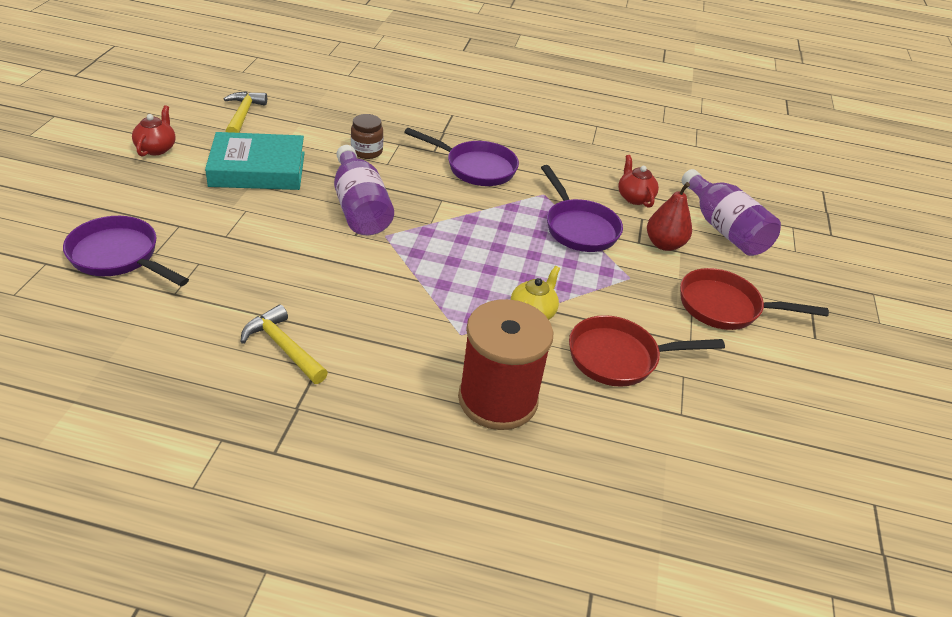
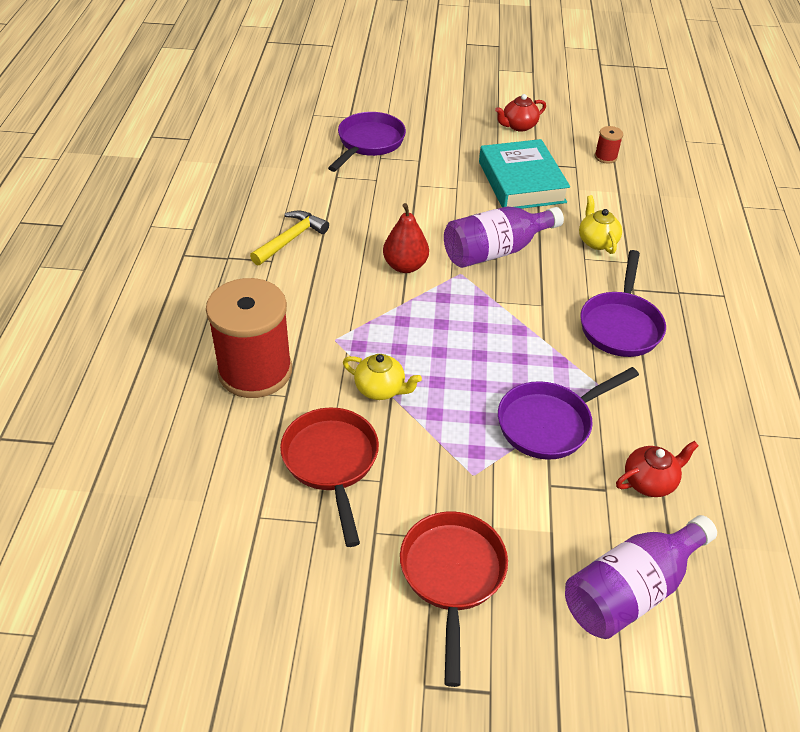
camera: 85 degrees right, 5 degrees up
(156, 148) = (518, 126): red teapot -> red teapot turned 150 degrees clockwise
(243, 115) = (605, 157): yellow hammer -> red spool
(366, 151) = (597, 241): brown jar -> yellow teapot
(664, 244) = (558, 512): red pear -> red pear (405, 266)

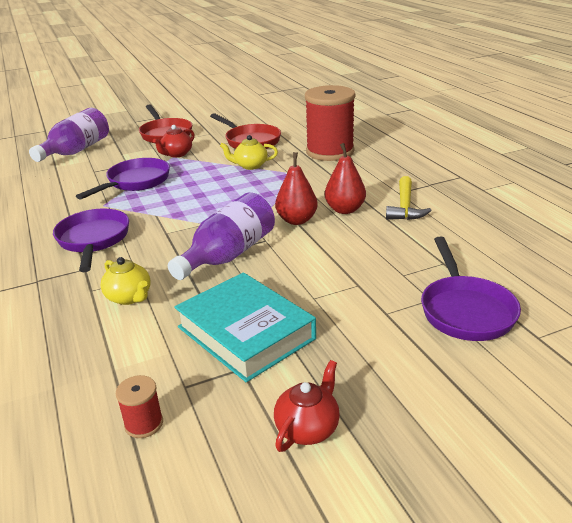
camera: 155 degrees right, 15 degrees down
(348, 260) = (345, 209): none -> red pear
(649, 481) = (67, 179): red teapot -> red teapot (177, 154)

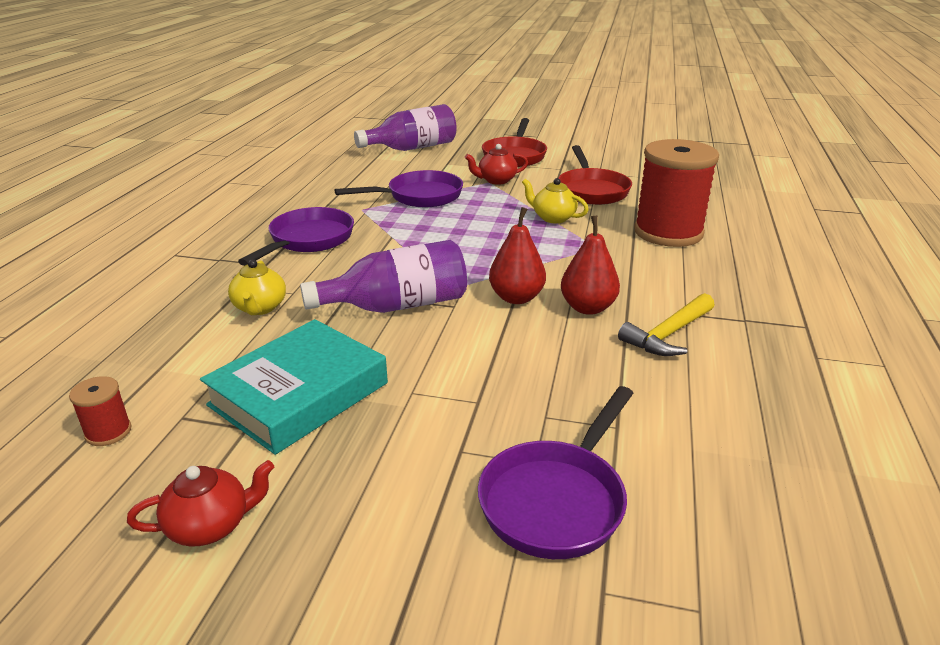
camera: 35 degrees right, 0 degrees up
(245, 333) = (299, 394): turquoise book -> turquoise book turned 45 degrees clockwise

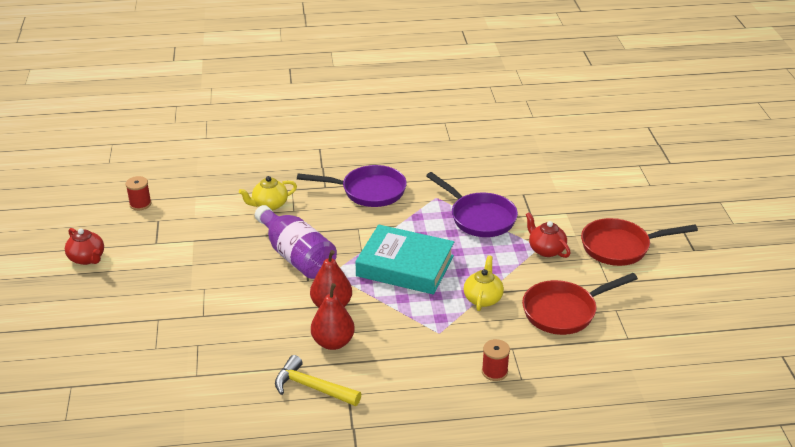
camera: 70 degrees right, 5 degrees up
(299, 394) = (188, 249): turquoise book -> turquoise book (405, 266)
(412, 148) = (589, 183): purple bottle -> none
(556, 499) = (128, 361): purple pan -> none
(668, 232) = (494, 372): red spool -> red spool, size x0.41

